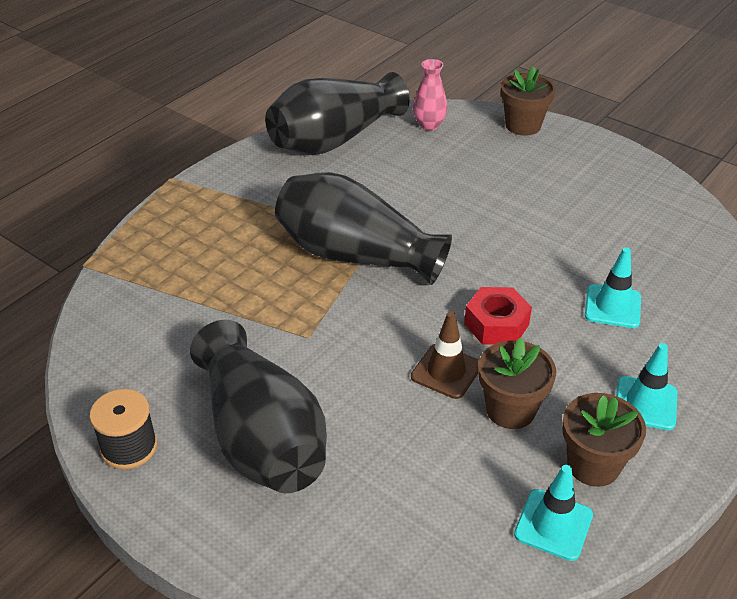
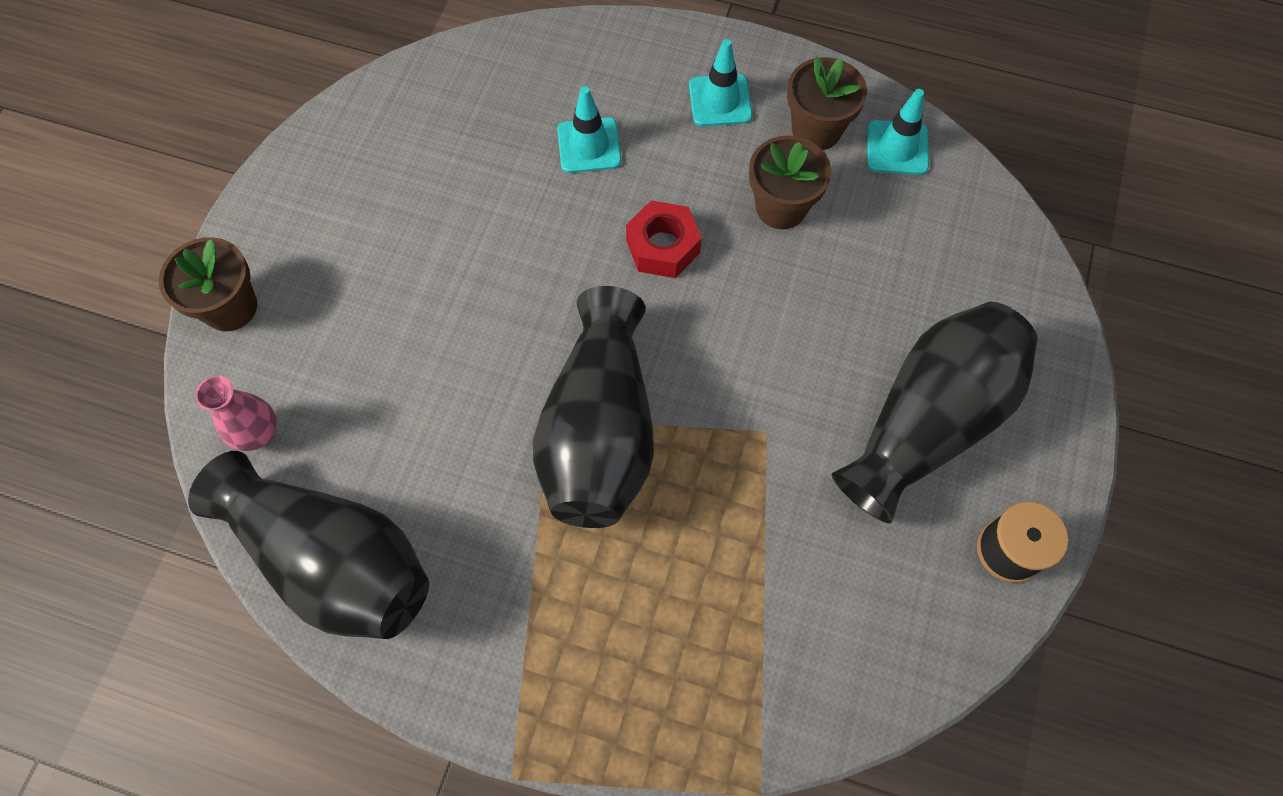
camera: 110 degrees left, 25 degrees up
(446, 371) = (755, 276): brown traffic cone -> none

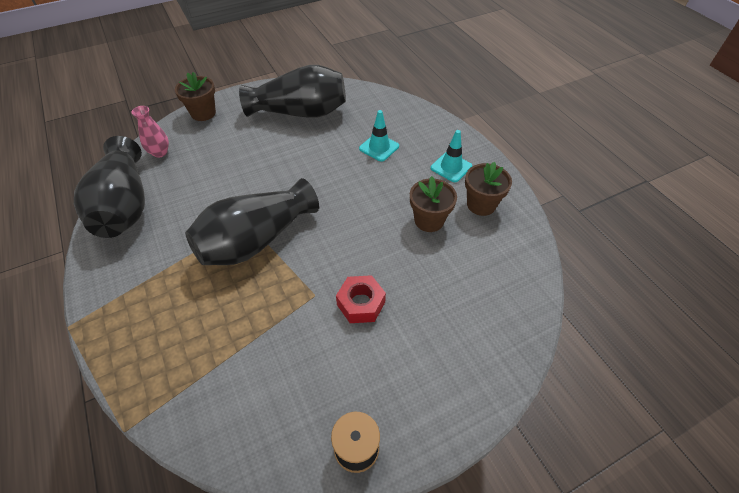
camera: 45 degrees right, 15 degrees down
(663, 247) = (362, 198): red nut -> red nut (361, 303)
(897, 148) = (512, 237): turquoise traffic cone -> none
(928, 421) = (389, 354): black vase -> black vase (300, 112)

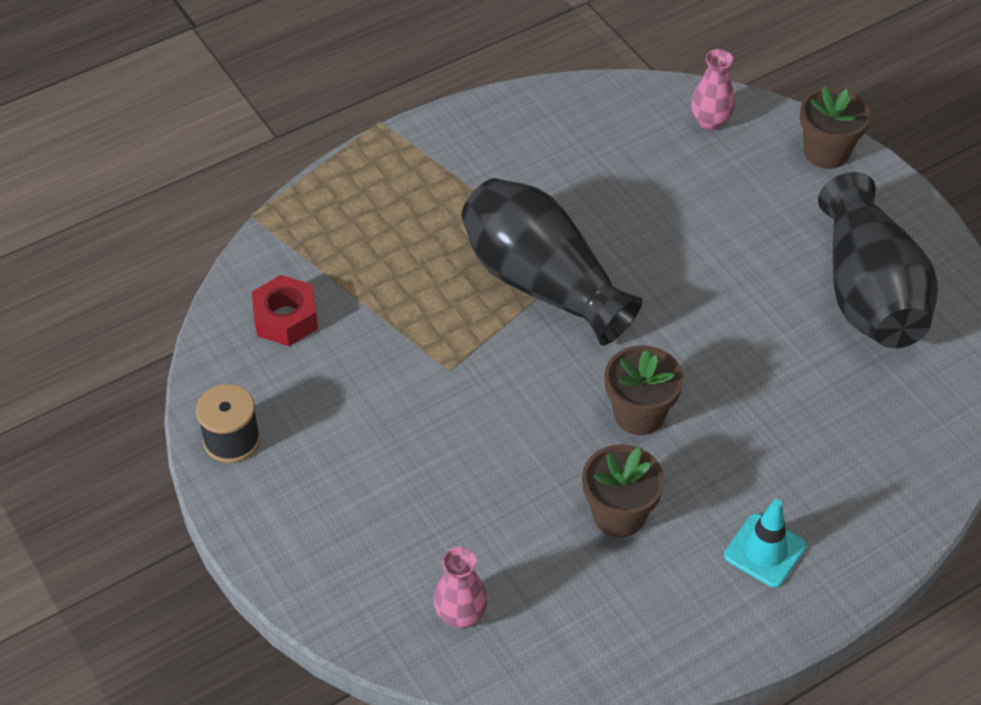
camera: 85 degrees right, 0 degrees up
(125, 206) = (587, 114): black vase -> none
(361, 303) = (439, 427): red nut -> red nut (286, 318)
(379, 147) = (795, 428): turquoise traffic cone -> none
(481, 204) = (671, 599): brown flower pot -> brown flower pot (639, 414)
(500, 301) = (461, 615): none -> pink vase

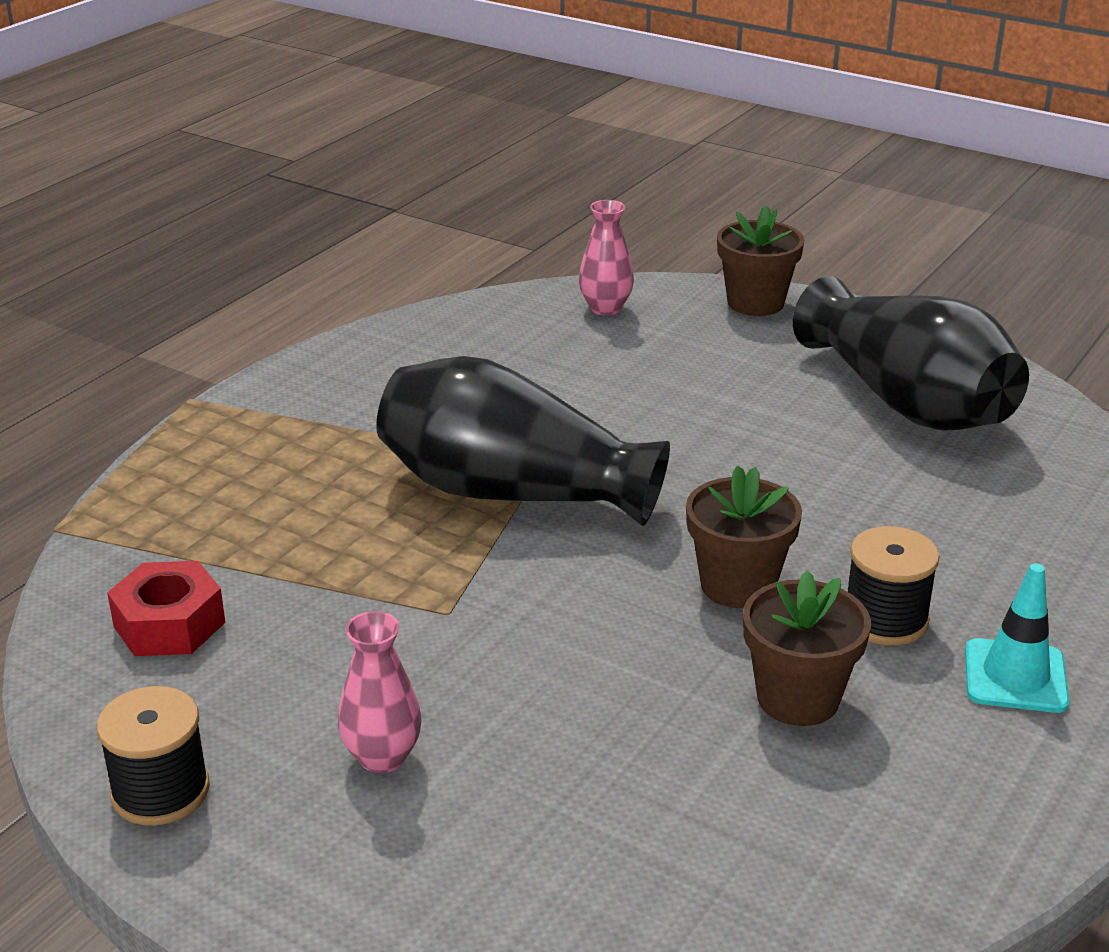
camera: 25 degrees left, 20 degrees down
(461, 615) = (667, 896): pink vase -> pink vase (382, 757)
(714, 476) = (885, 619): none -> black spool

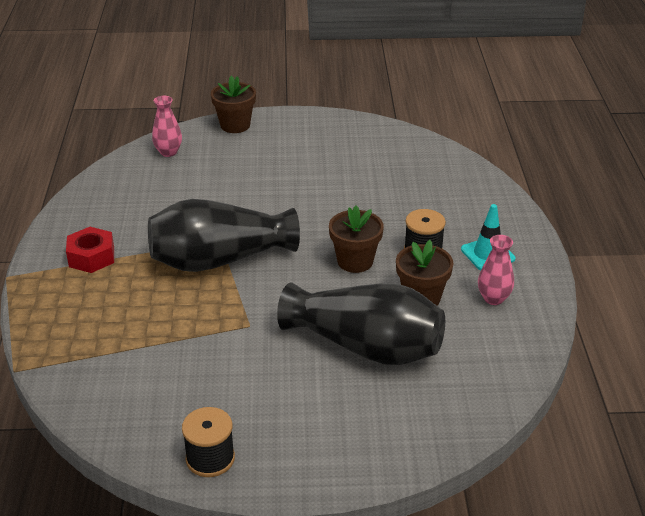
camera: 35 degrees left, 5 degrees up
(169, 624) = (128, 388): red nut -> red nut (91, 257)
(382, 757) = (288, 398): pink vase -> pink vase (493, 298)
(907, 402) = (344, 151): black vase -> black vase (366, 347)

